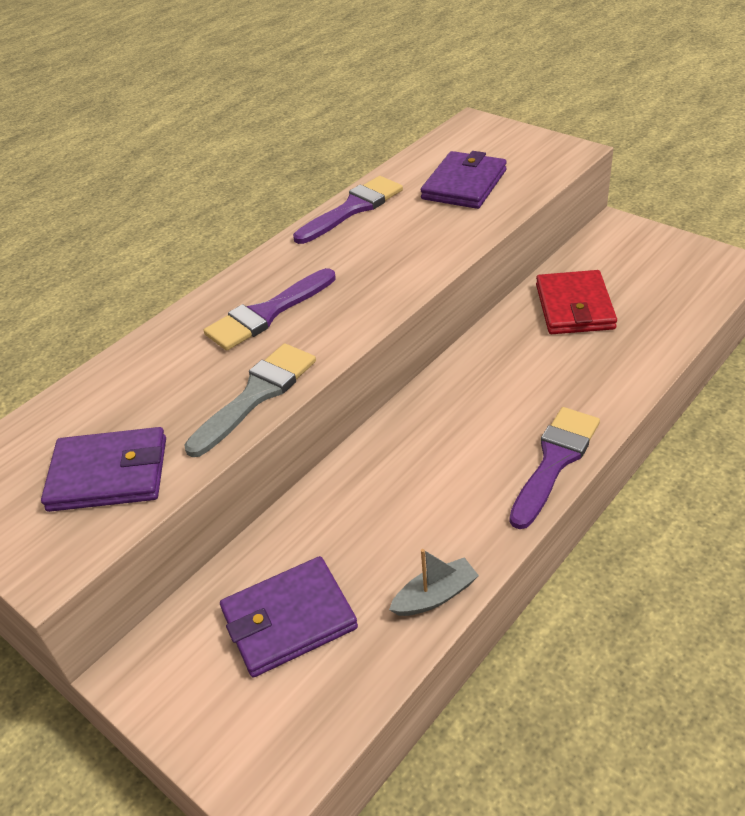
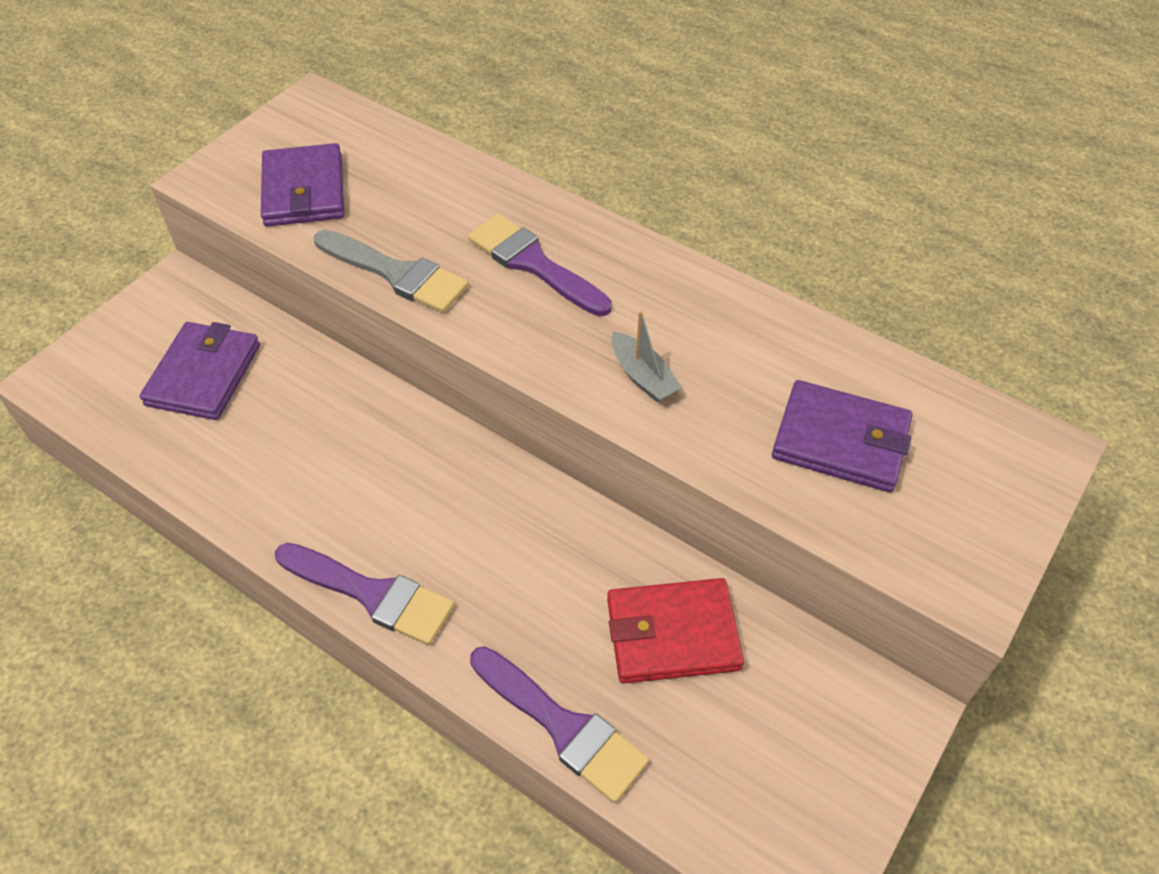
camera: 80 degrees right, 10 degrees up
(288, 619) = (204, 374): purple wallet -> purple wallet turned 45 degrees clockwise
(353, 209) = (762, 319): purple brush -> purple brush (562, 726)
(435, 596) = (206, 483): grey boat -> grey boat (643, 376)

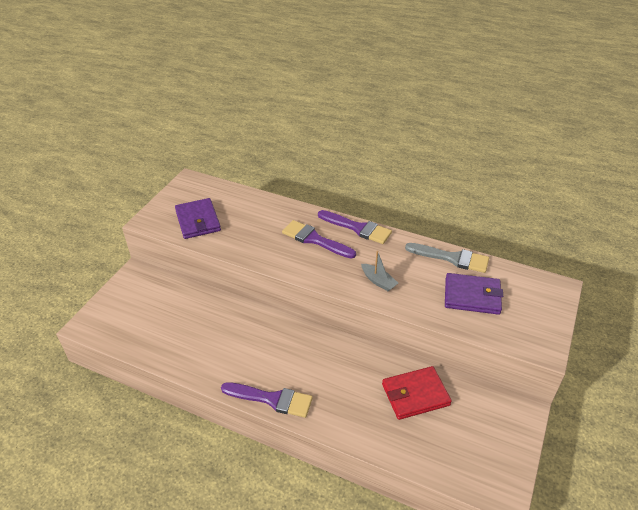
camera: 10 degrees left, 10 degrees down
(204, 374) = (162, 313): purple wallet -> none
(396, 273) = (253, 252): grey brush -> grey brush (452, 258)
(562, 726) = (377, 443): purple brush -> purple brush (357, 228)

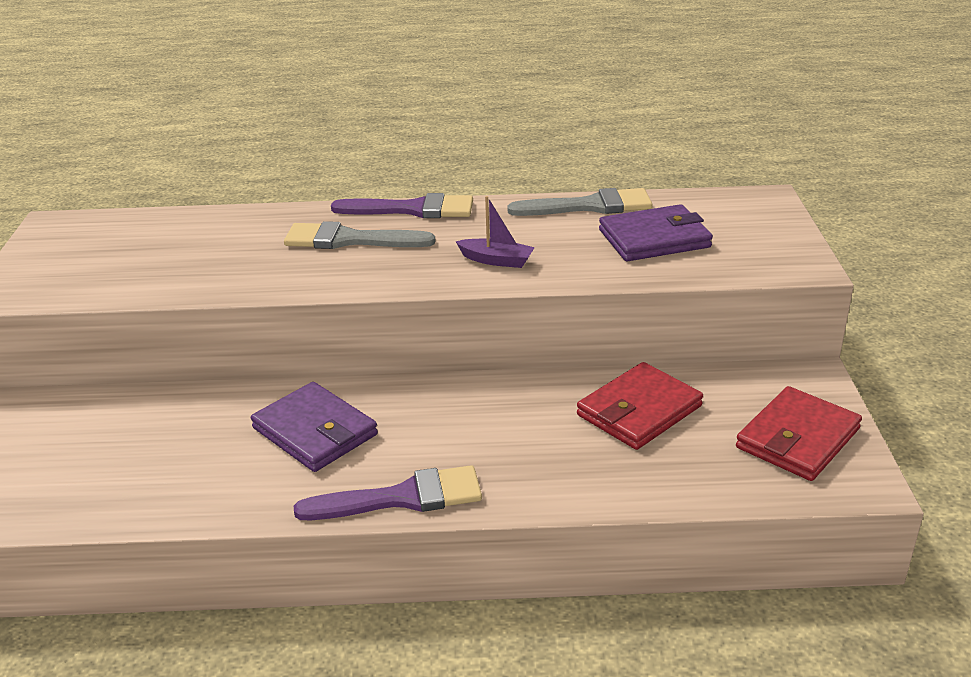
camera: 25 degrees left, 10 degrees down
(198, 221) = (108, 270): purple wallet -> purple wallet (315, 432)
(315, 239) = (350, 240): purple brush -> grey brush
(378, 281) = (496, 260): grey boat -> purple boat
(488, 449) = (797, 438): none -> red wallet

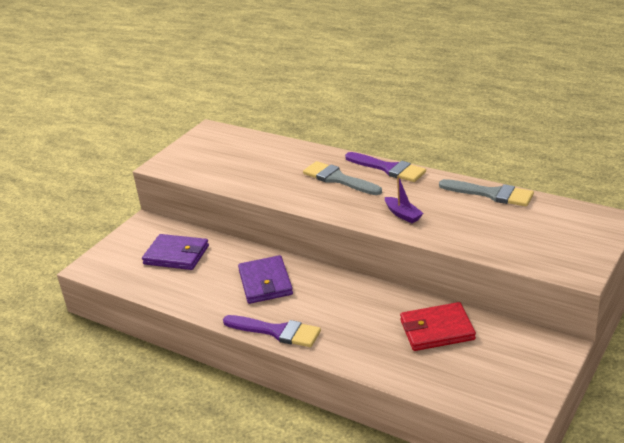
camera: 35 degrees right, 0 degrees up
(654, 239) = (507, 227): purple wallet -> purple wallet (176, 255)
(797, 438) = (511, 378): red wallet -> none

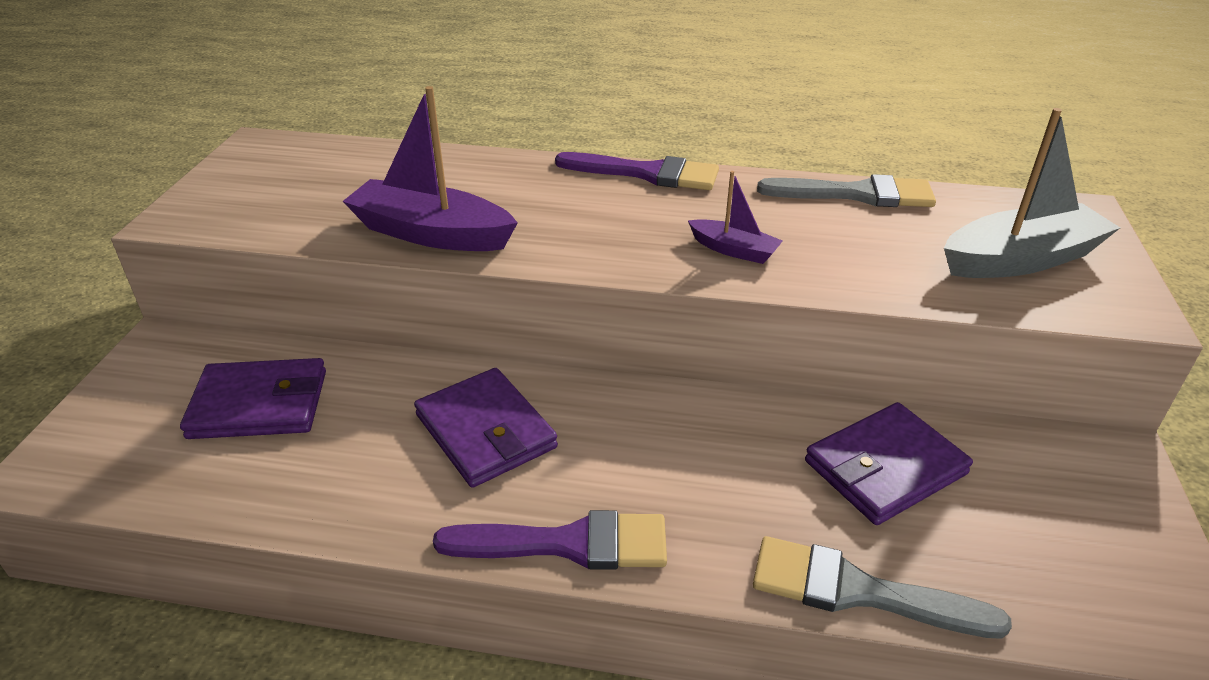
camera: 25 degrees left, 5 degrees up
(267, 187) = (431, 233): none -> purple boat
(338, 179) = (567, 202): grey brush -> grey brush (858, 591)
(436, 330) = (884, 467): red wallet -> purple wallet
(547, 240) = (1021, 259): none -> grey boat

